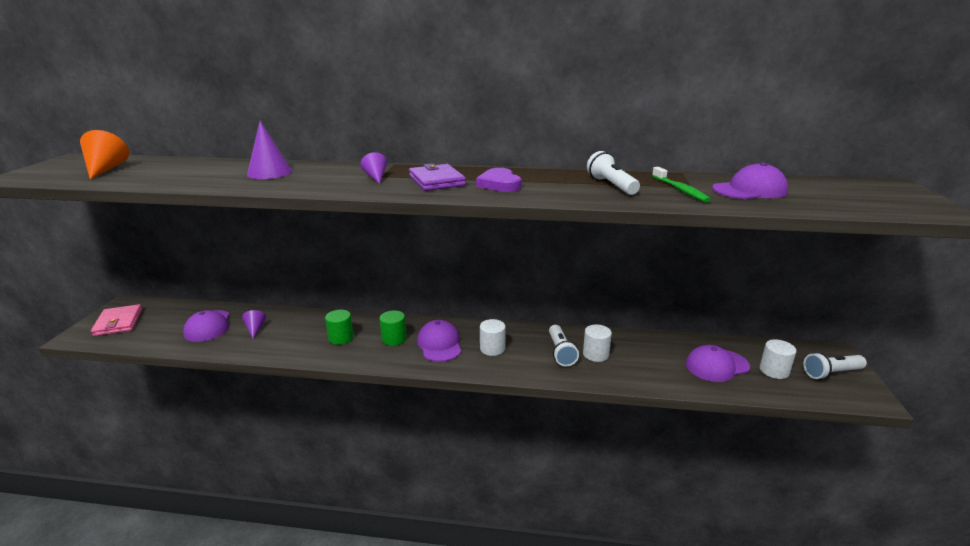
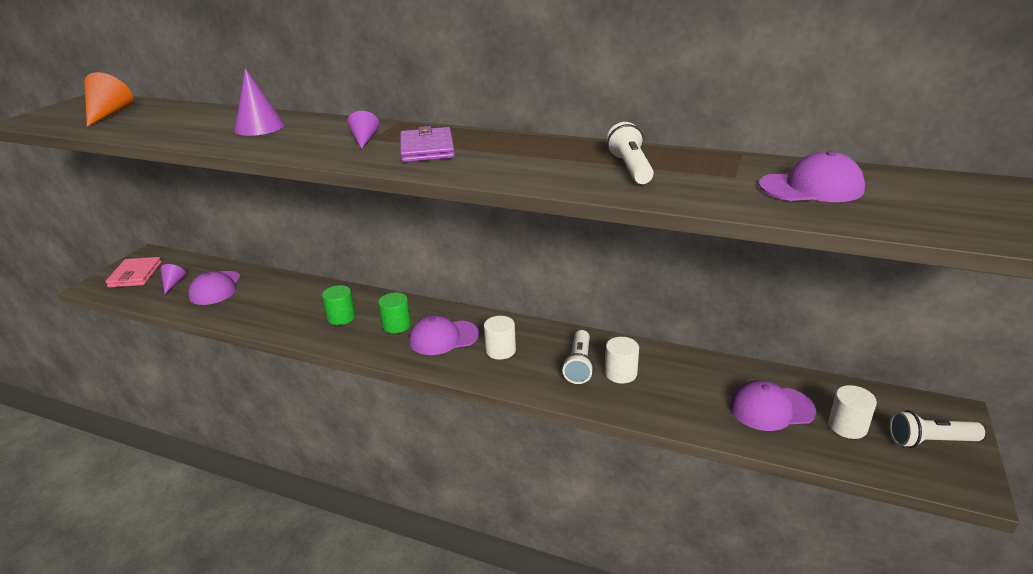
camera: 15 degrees right, 5 degrees up
(255, 329) = (260, 296): purple cone -> purple cone (173, 284)
(439, 344) = (443, 338): purple cap -> purple cap turned 105 degrees counterclockwise
(499, 184) = (495, 158): purple heart -> none
(680, 190) = (715, 181): green toothbrush -> none

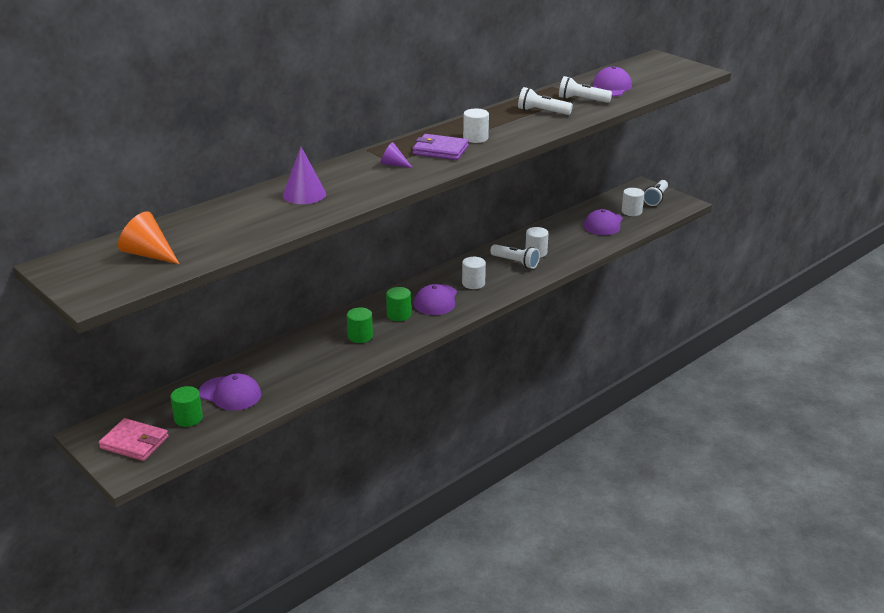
camera: 65 degrees left, 0 degrees up
(173, 284) = (188, 418): purple cone -> green cylinder
(485, 156) = (475, 138): none -> white cylinder
(719, 181) = (582, 100): none -> white flashlight

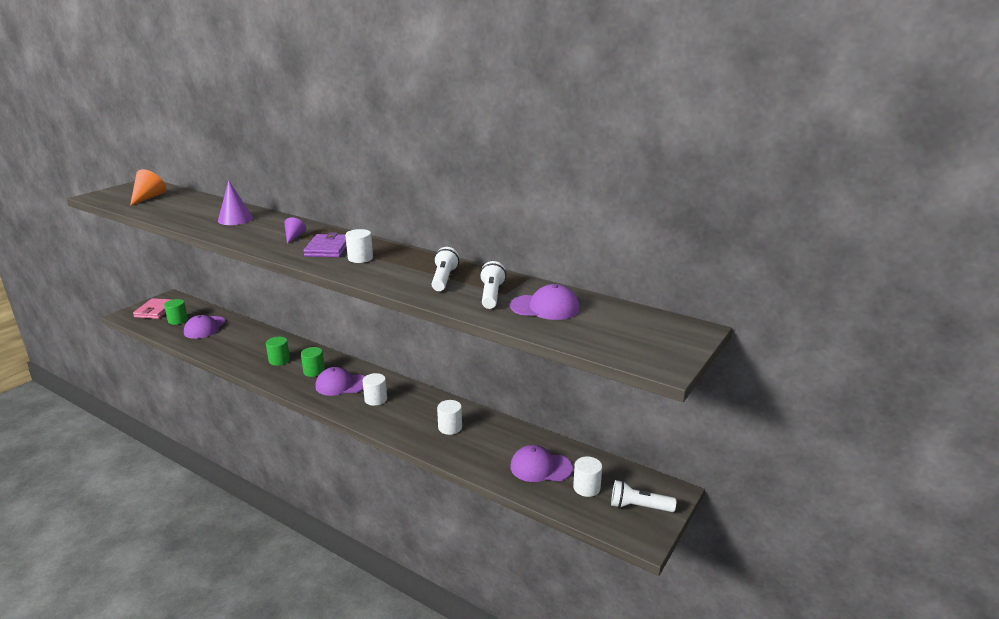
camera: 75 degrees right, 5 degrees down
(515, 262) = (424, 417): white flashlight -> none

